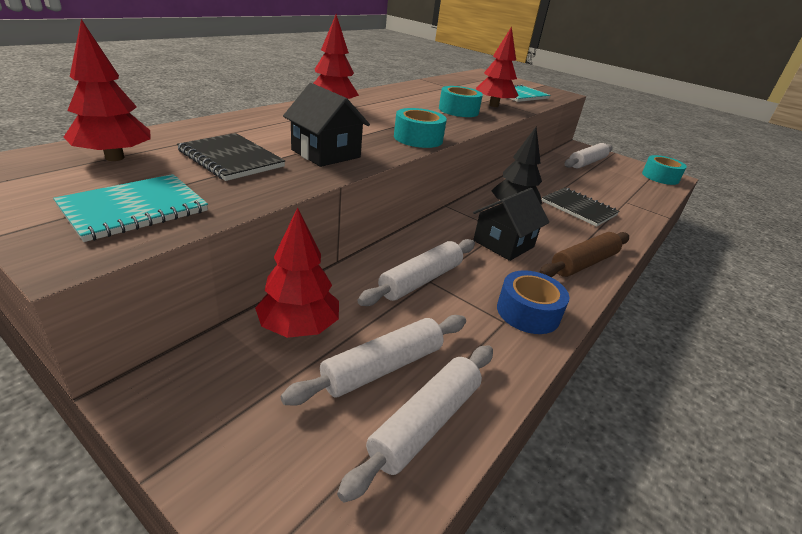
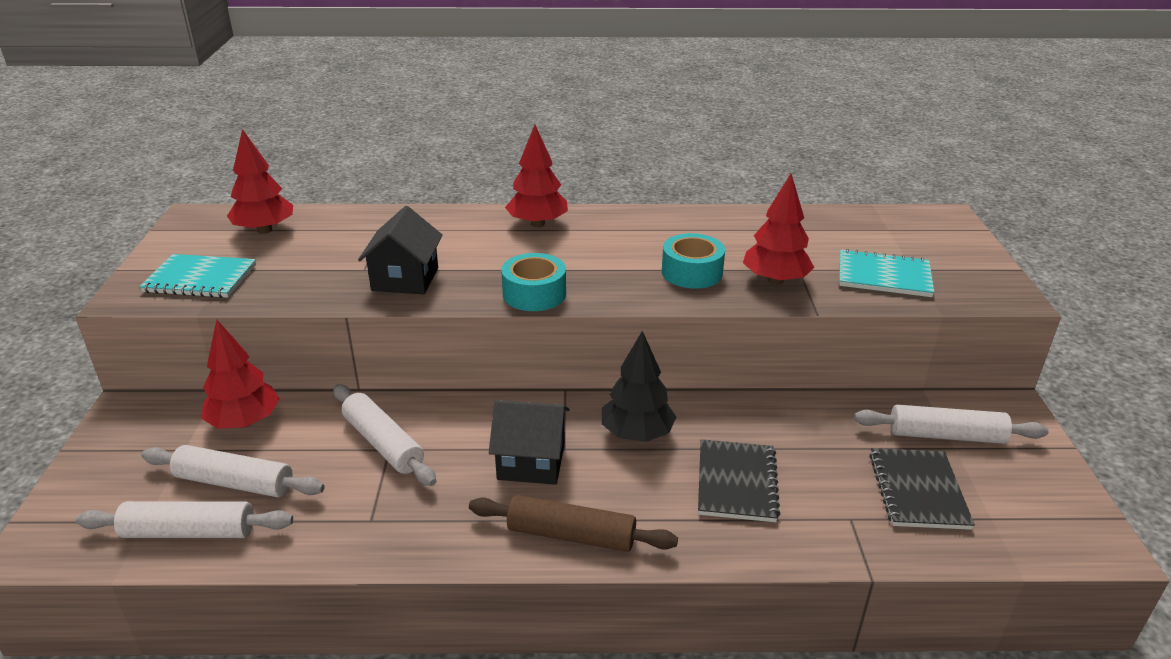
camera: 55 degrees right, 0 degrees up
(231, 159) = (327, 258): black notebook -> black notebook (918, 490)
(421, 280) = (383, 443): white rolling pin -> white rolling pin turned 45 degrees clockwise
(528, 312) = (405, 529): blue tape -> none
(660, 177) = (1058, 528): turquoise tape -> none

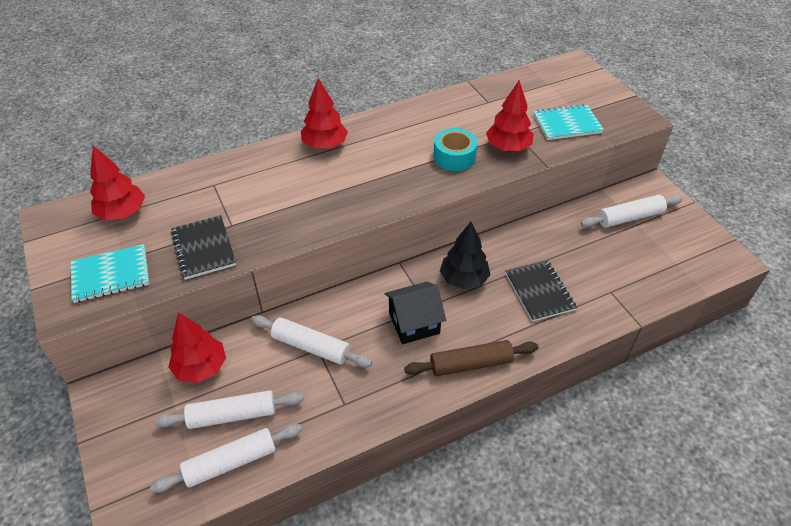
camera: 25 degrees left, 15 degrees up
(405, 279) = (268, 224): black house -> none
(534, 294) = (367, 207): turquoise tape -> none
(918, 490) = (634, 260): black notebook -> black notebook (203, 248)

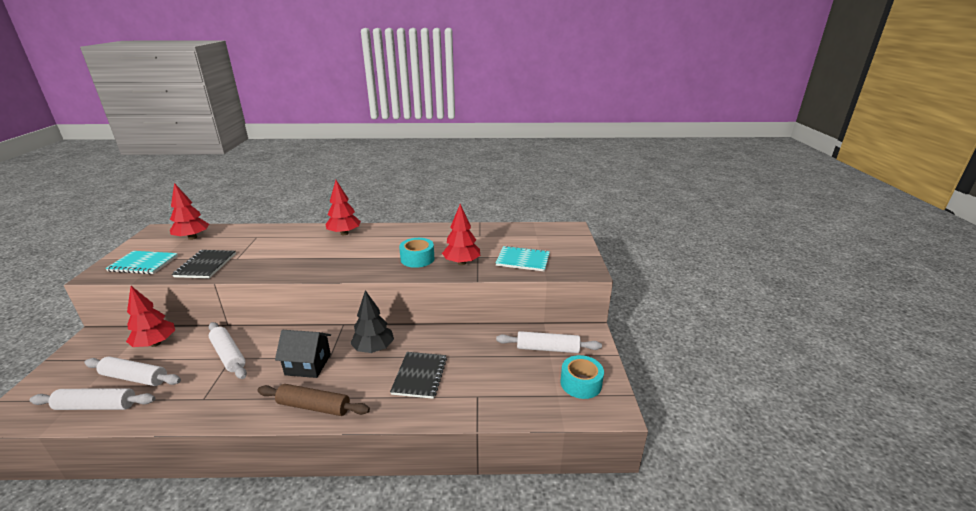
camera: 25 degrees right, 20 degrees down
(686, 244) = (581, 383): none -> turquoise tape

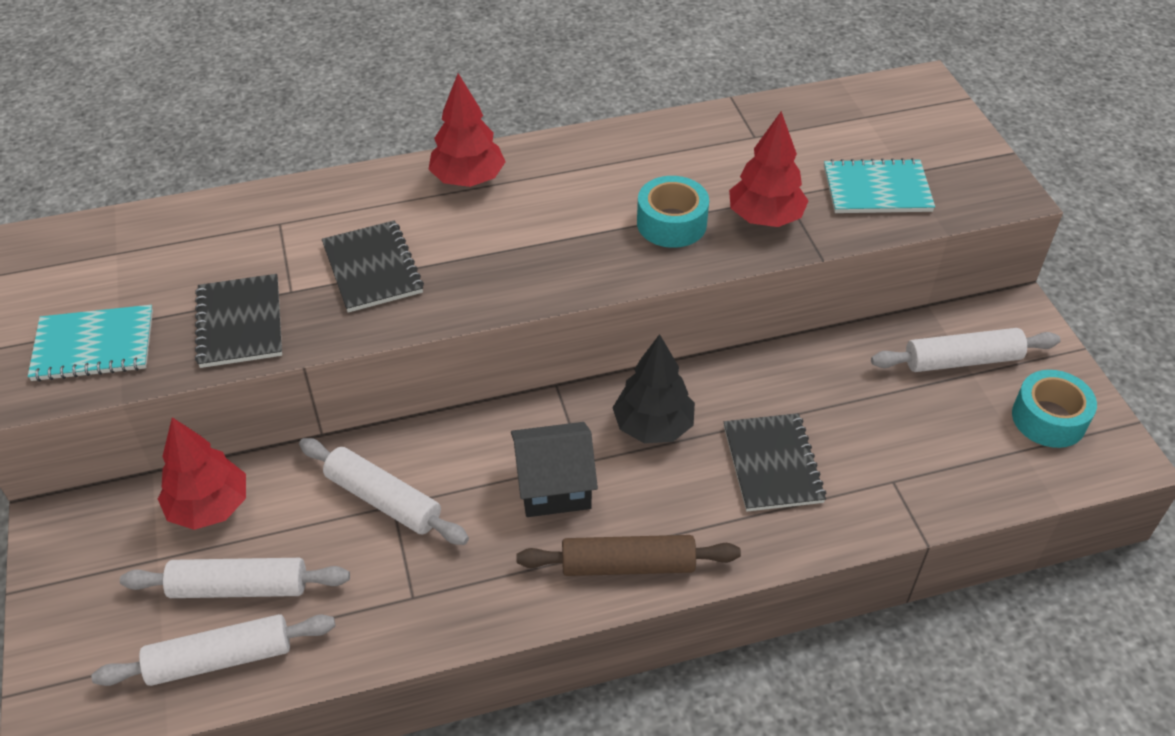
camera: 15 degrees left, 20 degrees up
(192, 237) = (133, 251): red tree -> none
(277, 256) = (372, 268): none -> black notebook

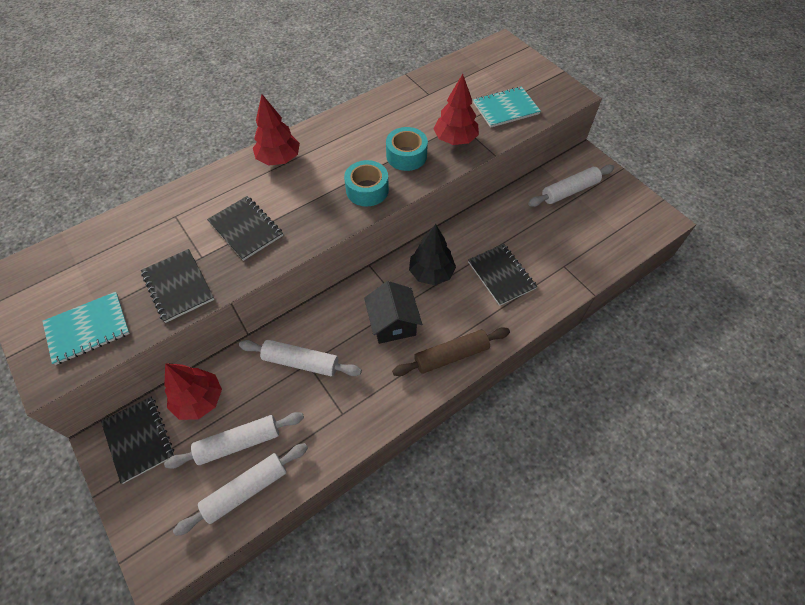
camera: 20 degrees left, 10 degrees up
(102, 535) = (139, 439): none -> black notebook
(554, 486) = (393, 323): black house -> black house turned 75 degrees counterclockwise
(1048, 418) = (622, 210): turquoise tape -> turquoise tape (367, 190)

